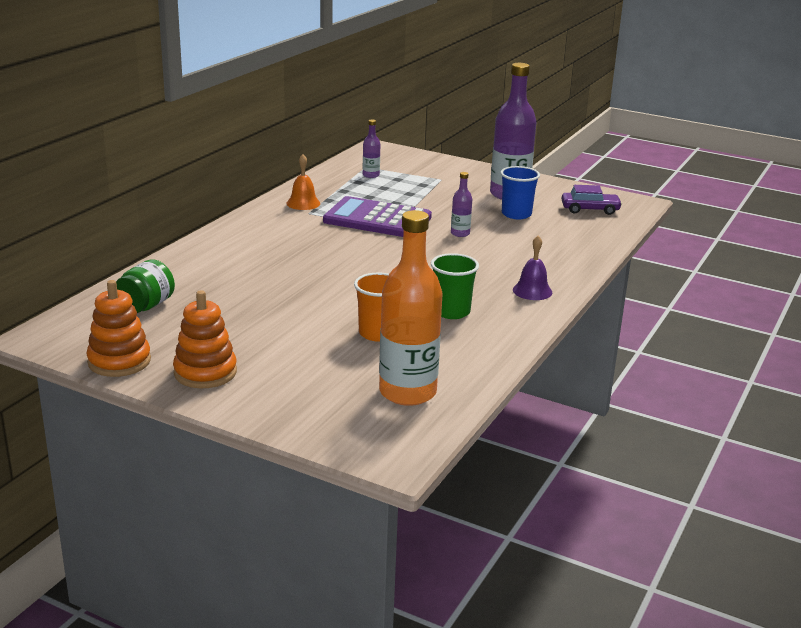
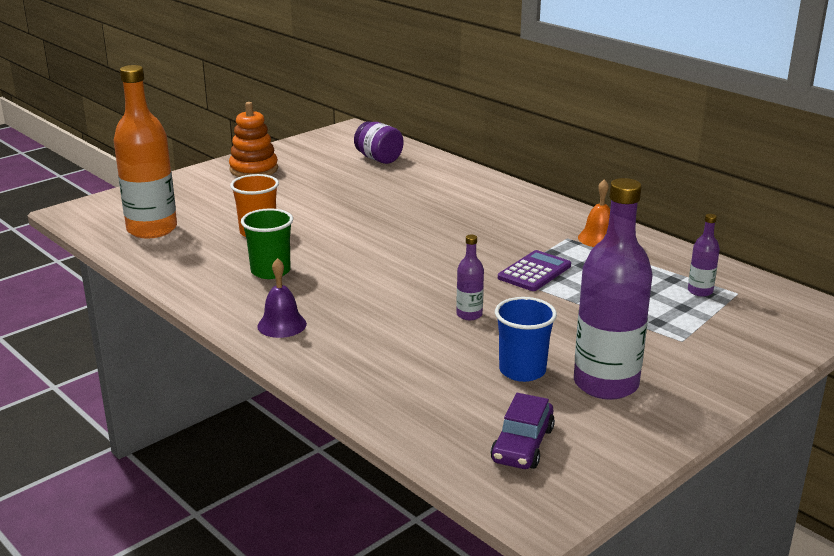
camera: 110 degrees right, 0 degrees up
(119, 361) = (295, 148): orange stacking toy -> none
(146, 306) = (378, 159): green jar -> purple jar
(377, 219) = (534, 272): purple calculator -> purple calculator, size x0.58

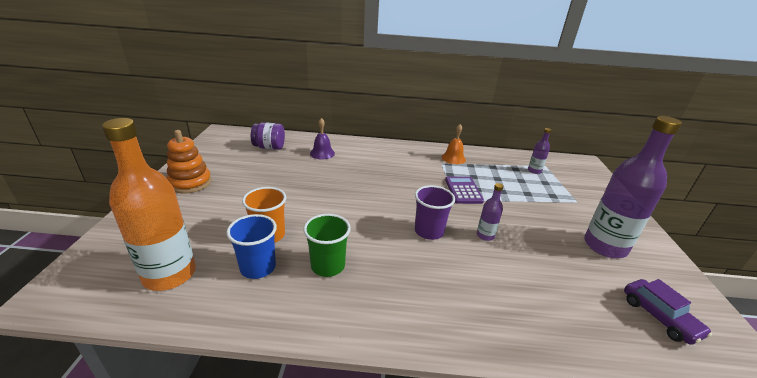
camera: 45 degrees left, 5 degrees up
(282, 325) = (407, 312): purple bell -> purple bell (322, 153)
(412, 287) = (429, 231): none -> purple cup
(522, 371) = (568, 261): blue cup -> blue cup (258, 267)

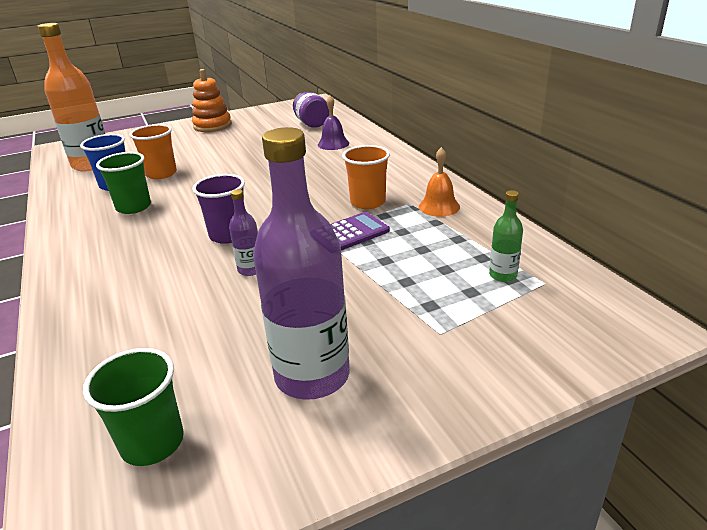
camera: 65 degrees right, 0 degrees up
(428, 173) = (368, 202): none -> orange cup
(534, 171) = (503, 275): purple bottle -> green bottle
(659, 317) = (152, 442): purple car -> green cup

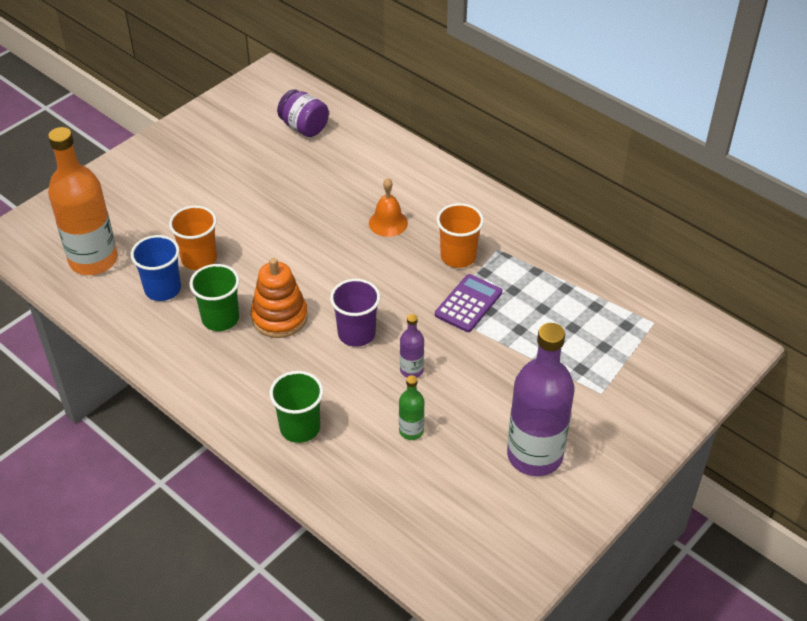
camera: 25 degrees left, 15 degrees up
(152, 442) = (466, 536): green cup -> green cup (300, 428)
(212, 126) = (178, 153): orange stacking toy -> orange stacking toy (279, 317)
(333, 144) = (358, 165): purple bell -> none
(439, 206) = (527, 248): orange bell -> orange bell (388, 223)
(503, 275) = (620, 322): green bottle -> green bottle (411, 431)

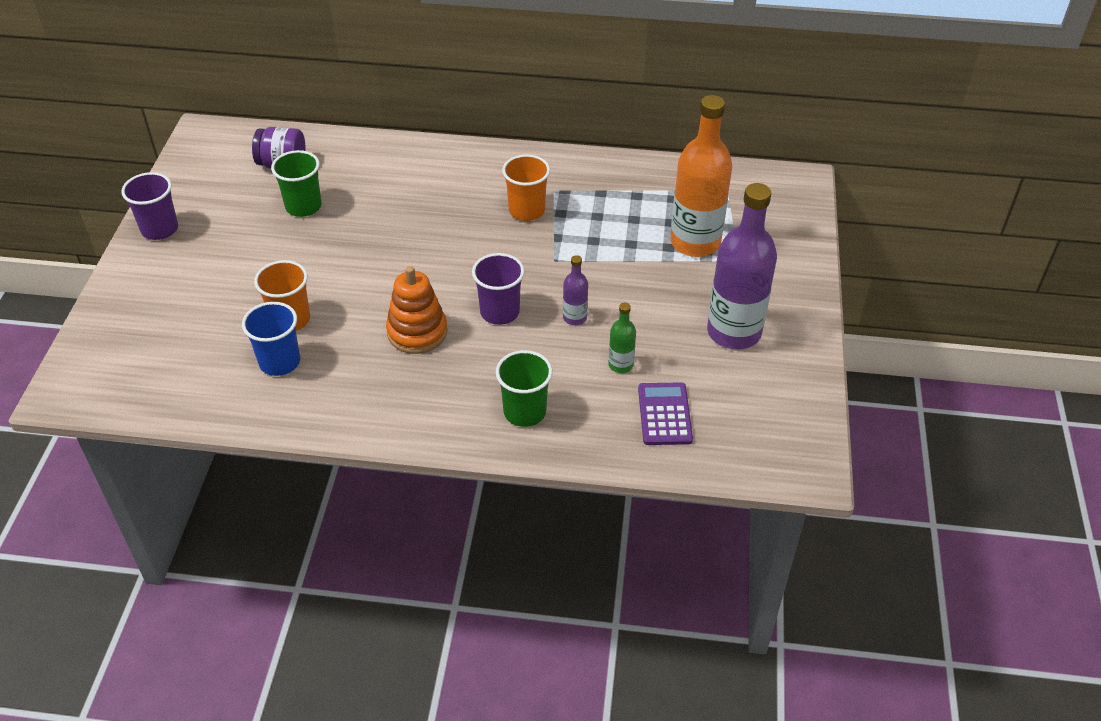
camera: 35 degrees left, 0 degrees up
(93, 260) = (180, 370): orange bottle -> orange bottle (695, 242)
(173, 141) = (160, 229): none -> purple cup
(220, 318) = (362, 360): green cup -> green cup (303, 206)
(388, 223) = (439, 210): orange bell -> none
(468, 304) = (571, 243): purple calculator -> purple calculator (664, 414)

